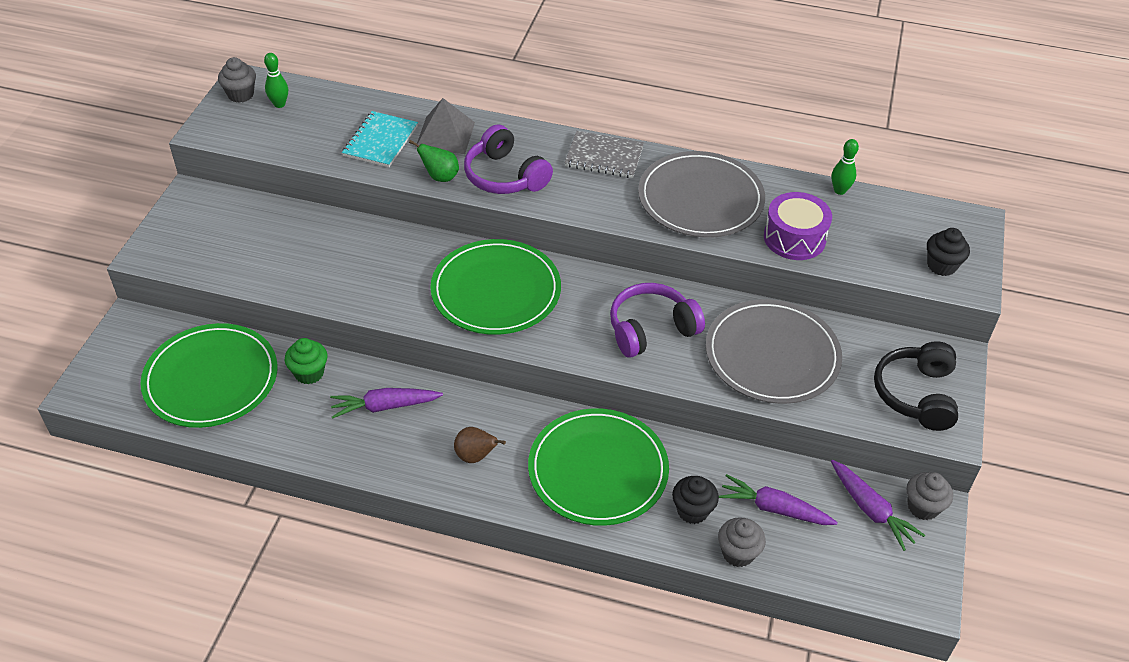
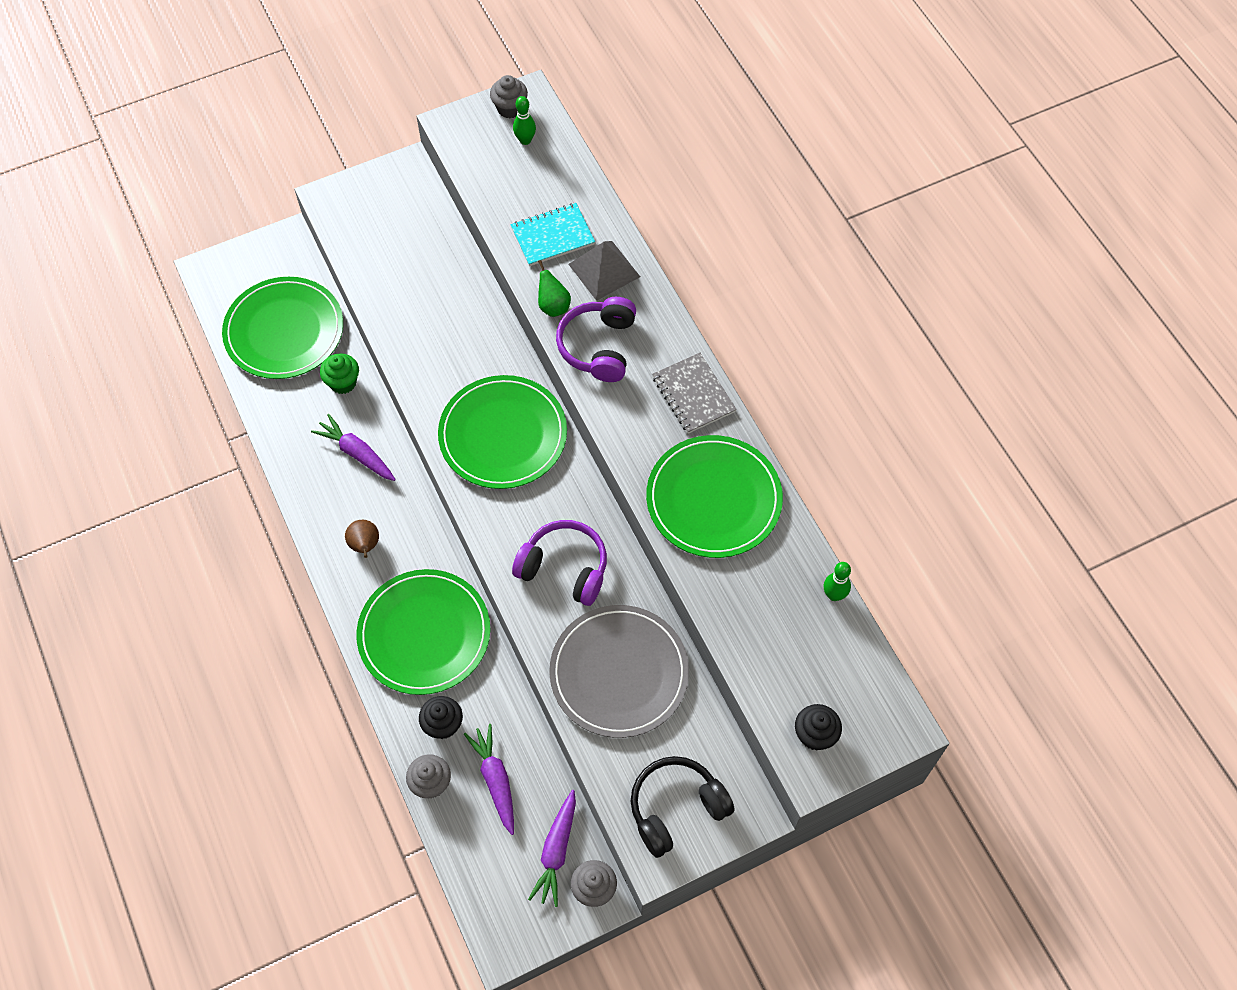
camera: 50 degrees right, 15 degrees up
(700, 199) = (713, 499): grey plate -> green plate
(794, 238) = (735, 600): purple drum -> none

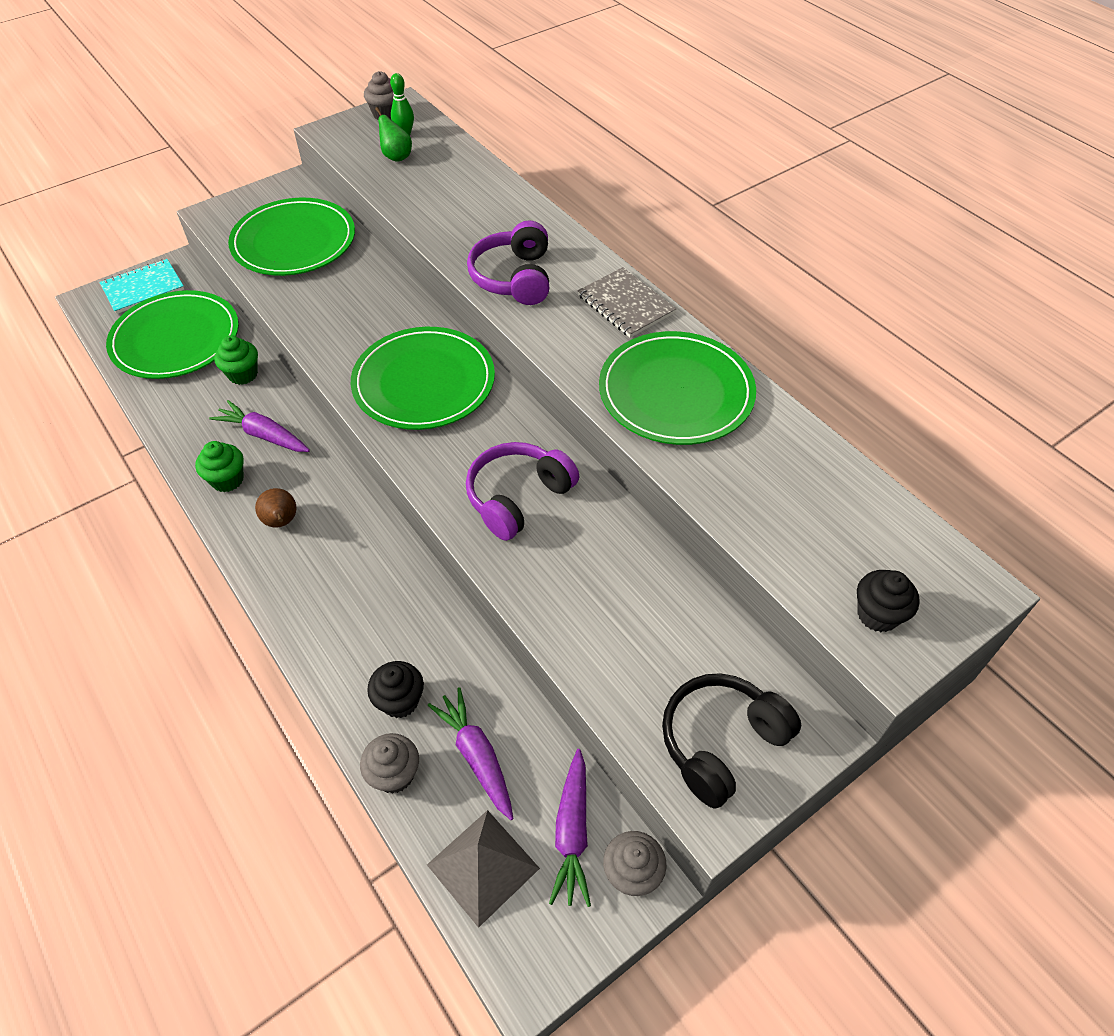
camera: 10 degrees left, 10 degrees down
(322, 495) = (227, 480): none -> green cupcake
(424, 634) = (363, 602): green plate -> green plate (294, 241)
(552, 236) = (446, 198): turquoise notebook -> turquoise notebook (143, 288)
(553, 306) = (458, 251): green pear -> green pear (396, 156)
(564, 568) = (518, 498): purple headphones -> purple headphones turned 60 degrees counterclockwise
(604, 270) = (505, 218): grey pyramid -> grey pyramid (483, 866)
(619, 673) = (608, 596): grey plate -> none
(834, 595) = (842, 464): green bowling pin -> none

